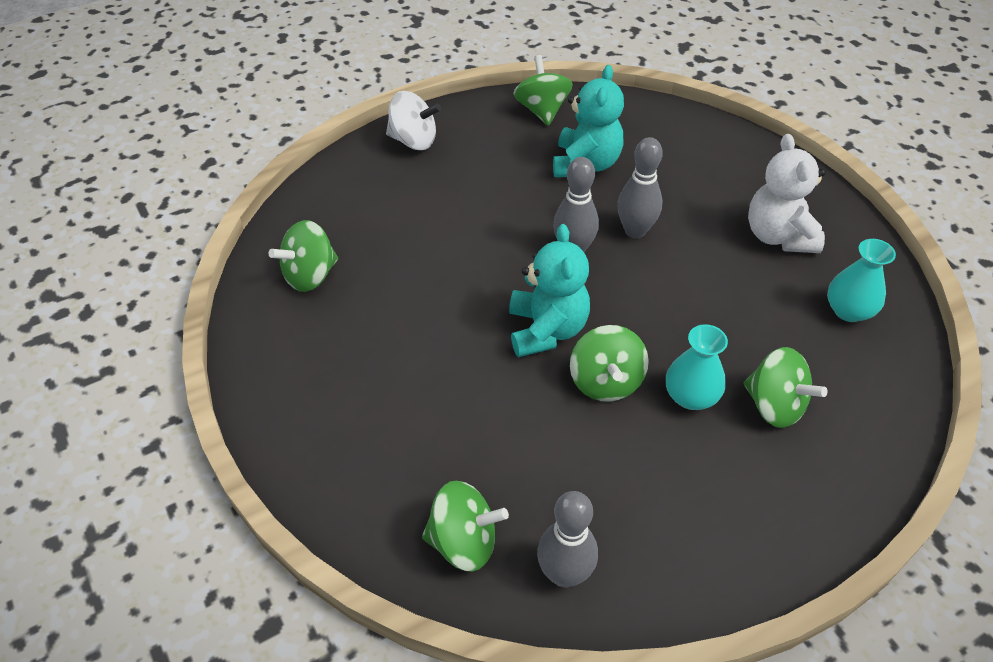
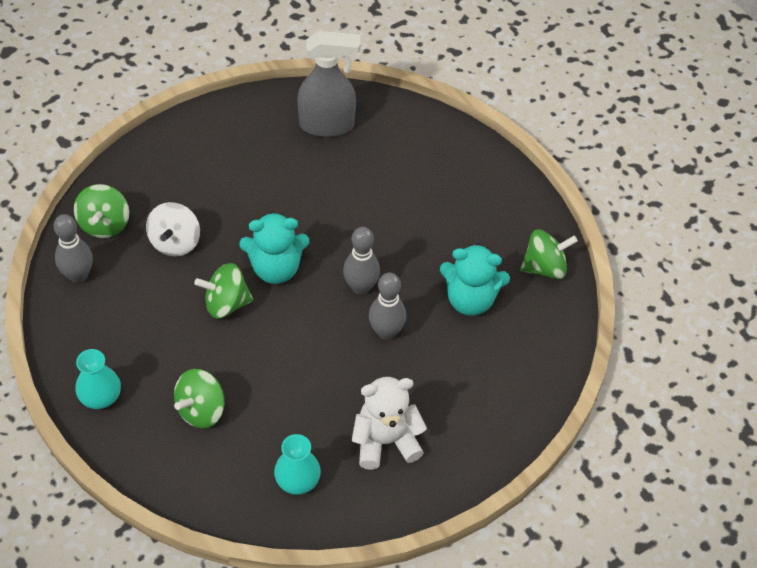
camera: 85 degrees right, 5 degrees up
(310, 275) = (327, 125): green spinning top -> grey spray bottle
(413, 141) = (489, 175): white spinning top -> white spinning top (175, 242)
(690, 396) = (211, 356): turquoise vase -> turquoise vase (100, 397)

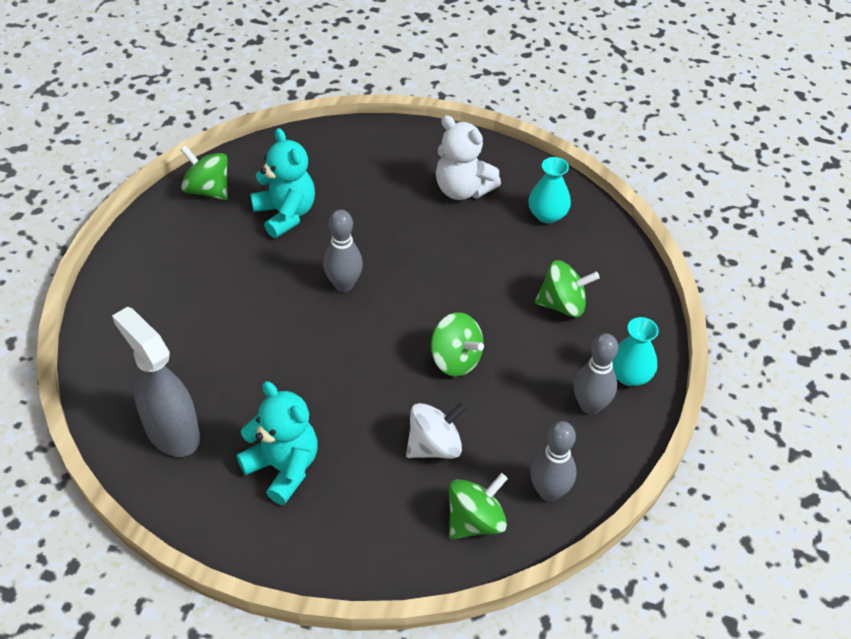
camera: 130 degrees left, 5 degrees down
(276, 268) = (384, 352): turquoise teddy bear -> turquoise teddy bear (283, 468)
(386, 332) = (370, 243): grey bowling pin -> grey bowling pin (590, 406)

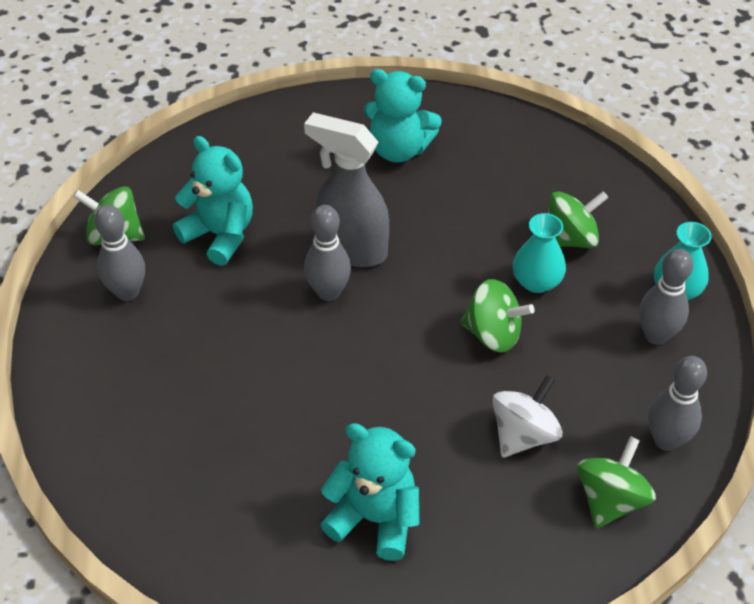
camera: 20 degrees left, 0 degrees up
(172, 432) = (226, 524): grey spray bottle -> grey spray bottle (352, 249)
(194, 236) = (127, 292): none -> grey bowling pin
(462, 189) = (399, 149): white teddy bear -> turquoise teddy bear
(547, 215) = (501, 150): turquoise vase -> turquoise vase (536, 281)

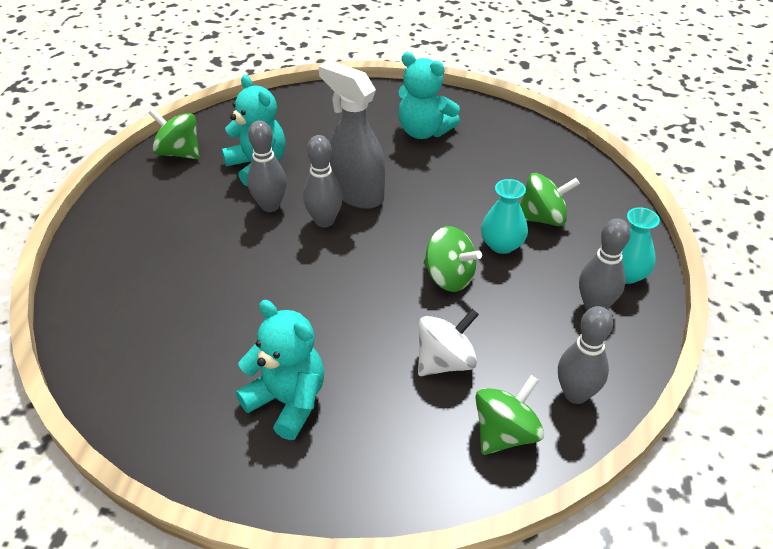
camera: 15 degrees right, 5 degrees down
(127, 292) = (169, 193): grey bowling pin -> grey bowling pin (270, 206)

